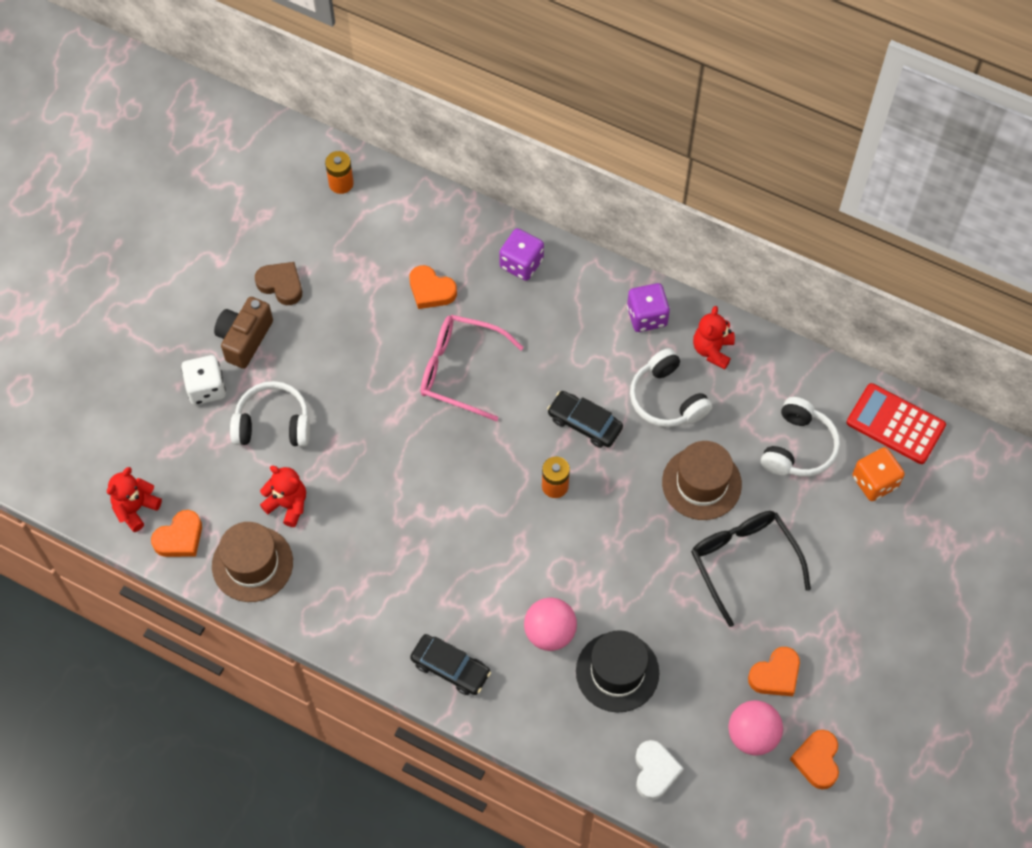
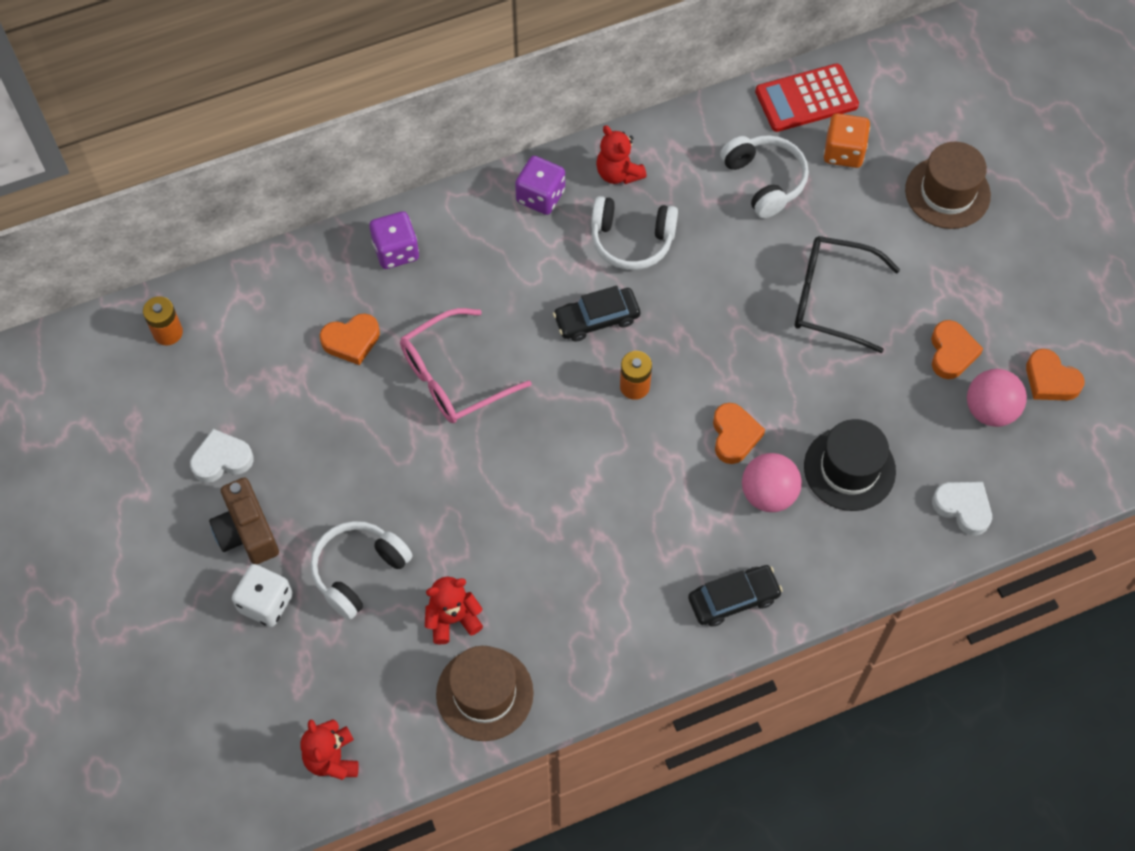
camera: 50 degrees left, 0 degrees up
(180, 538) = (399, 740): orange heart -> orange heart (734, 435)
(281, 285) = (222, 459): brown heart -> white heart
(701, 483) = (733, 274): brown hat -> brown hat (947, 192)

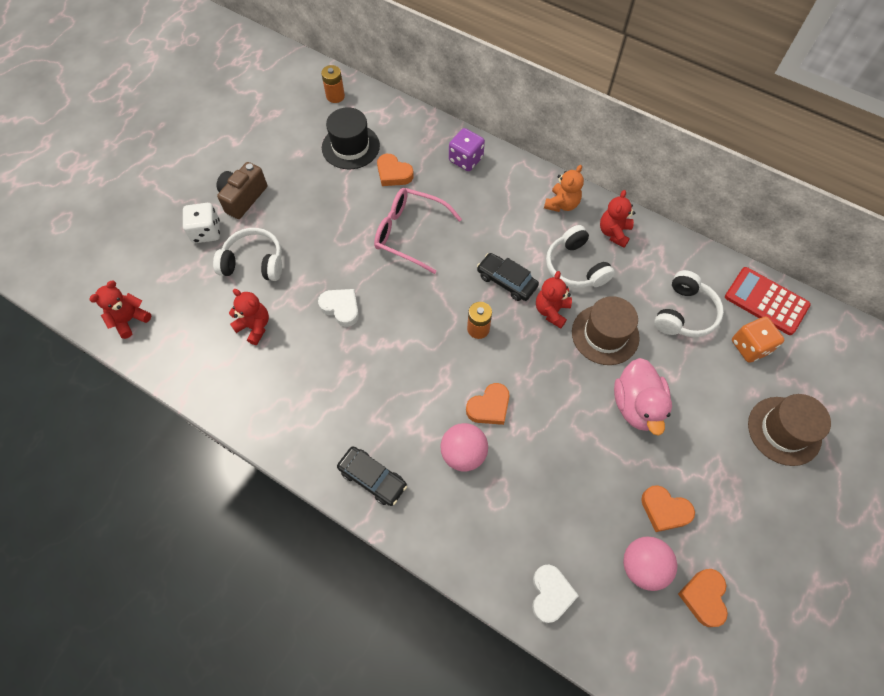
camera: 55 degrees right, 0 degrees up
(222, 459) = (278, 162): white heart -> white heart (341, 308)
(484, 693) = (216, 373): brown hat -> brown hat (605, 334)
(540, 196) = (562, 204): purple dice -> orange teddy bear
(667, 301) = (551, 311): none -> red teddy bear
(831, 299) = (636, 405): black glasses -> pink duck
(849, 469) = (521, 495): black hat -> black hat (350, 146)
(951, 352) = (664, 510): orange heart -> orange heart turned 60 degrees clockwise

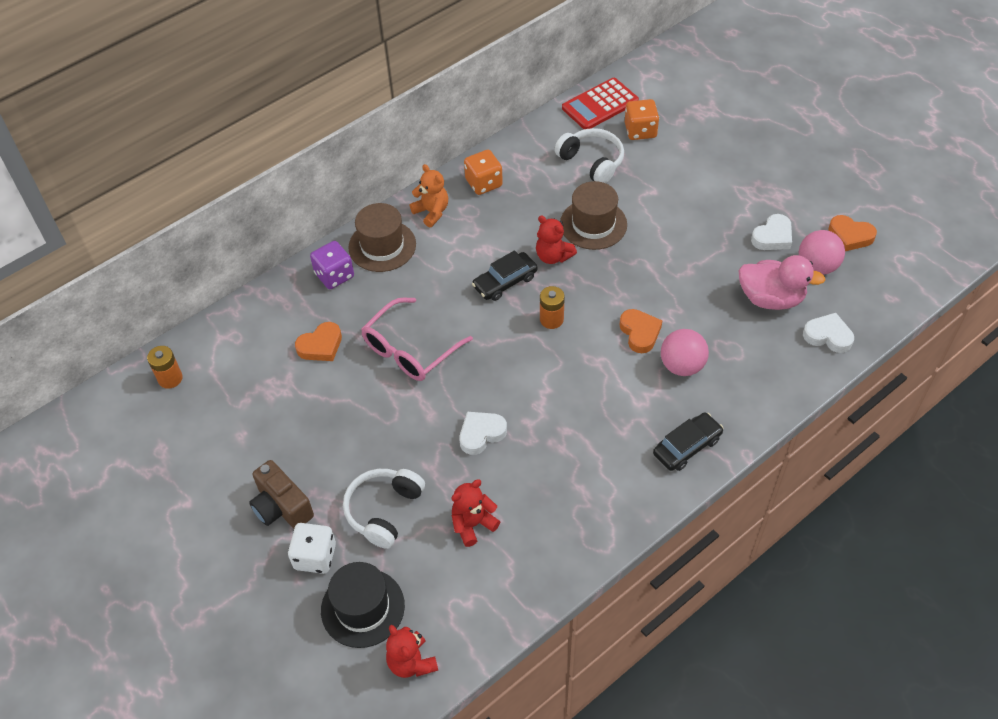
camera: 70 degrees left, 10 degrees down
(350, 146) = (259, 379): black hat -> black hat (362, 608)
(575, 267) = (510, 224): white headphones -> none
(614, 232) = (484, 183): red teddy bear -> orange dice
(636, 405) = (672, 224): pink duck -> pink duck (771, 298)
(664, 510) = (772, 237): orange heart -> white heart
(784, 430) = (724, 138): brown hat -> brown hat (382, 246)

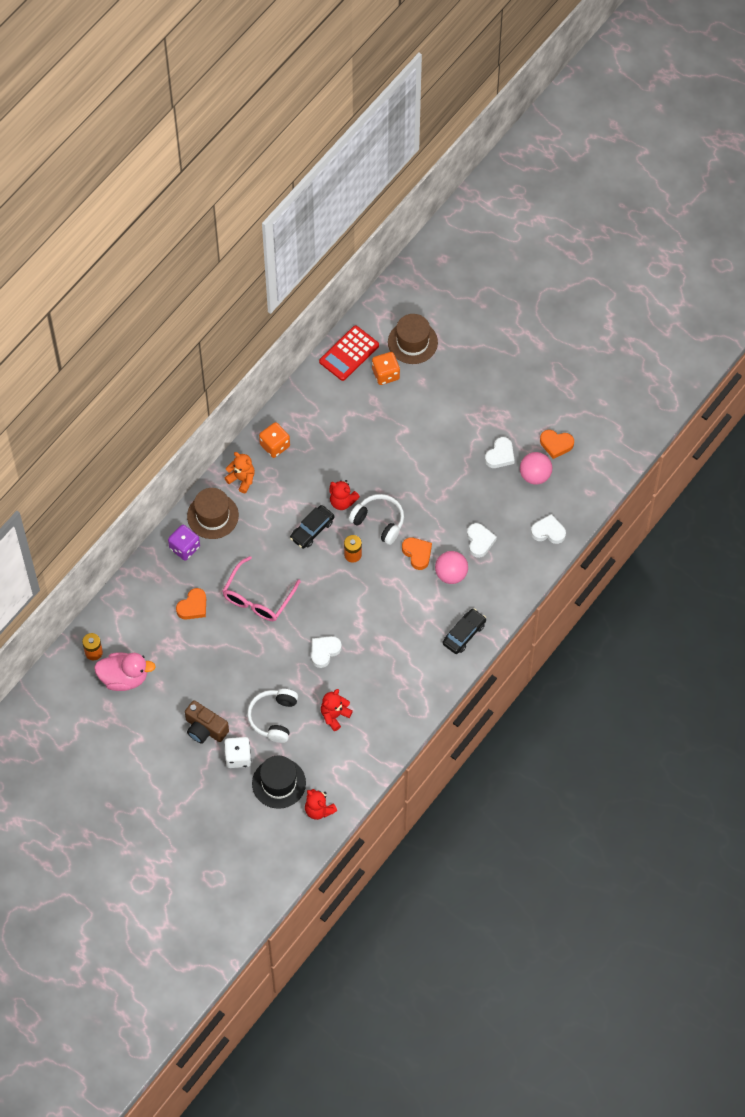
camera: 15 degrees left, 10 degrees up
(592, 162) = (354, 411): white headphones -> white headphones (379, 522)
(593, 224) = (366, 468): brown hat -> brown hat (412, 342)
(729, 332) = (479, 541): none -> white heart
(771, 298) = (505, 508): pink duck -> pink duck (124, 678)

